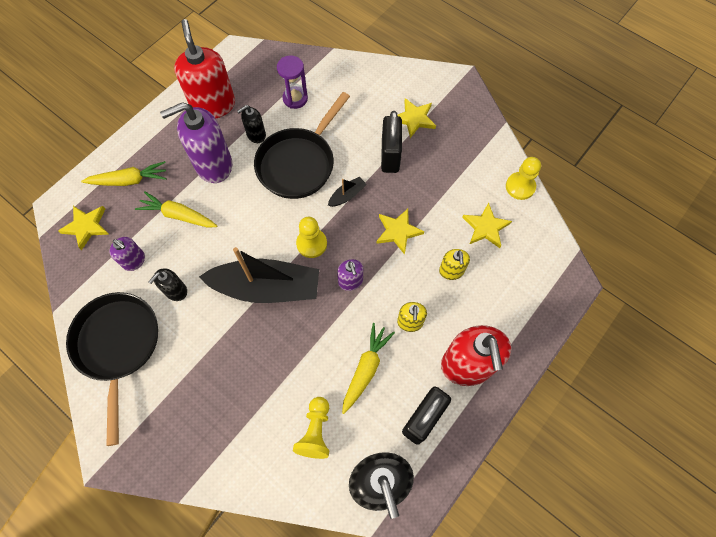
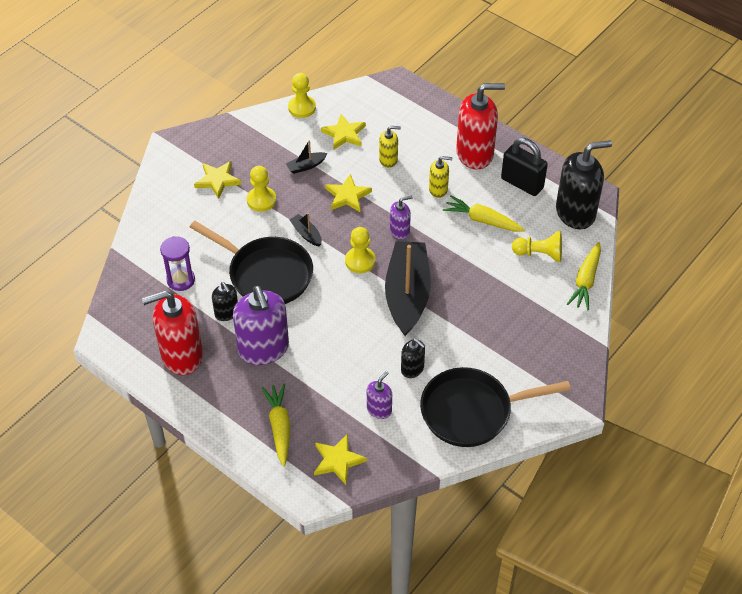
camera: 90 degrees left, 15 degrees down
(179, 215) = (326, 375): yellow carrot -> yellow carrot (586, 280)
(390, 156) = (261, 200): black padlock -> yellow pawn
(437, 193) = (306, 166): none -> black boat

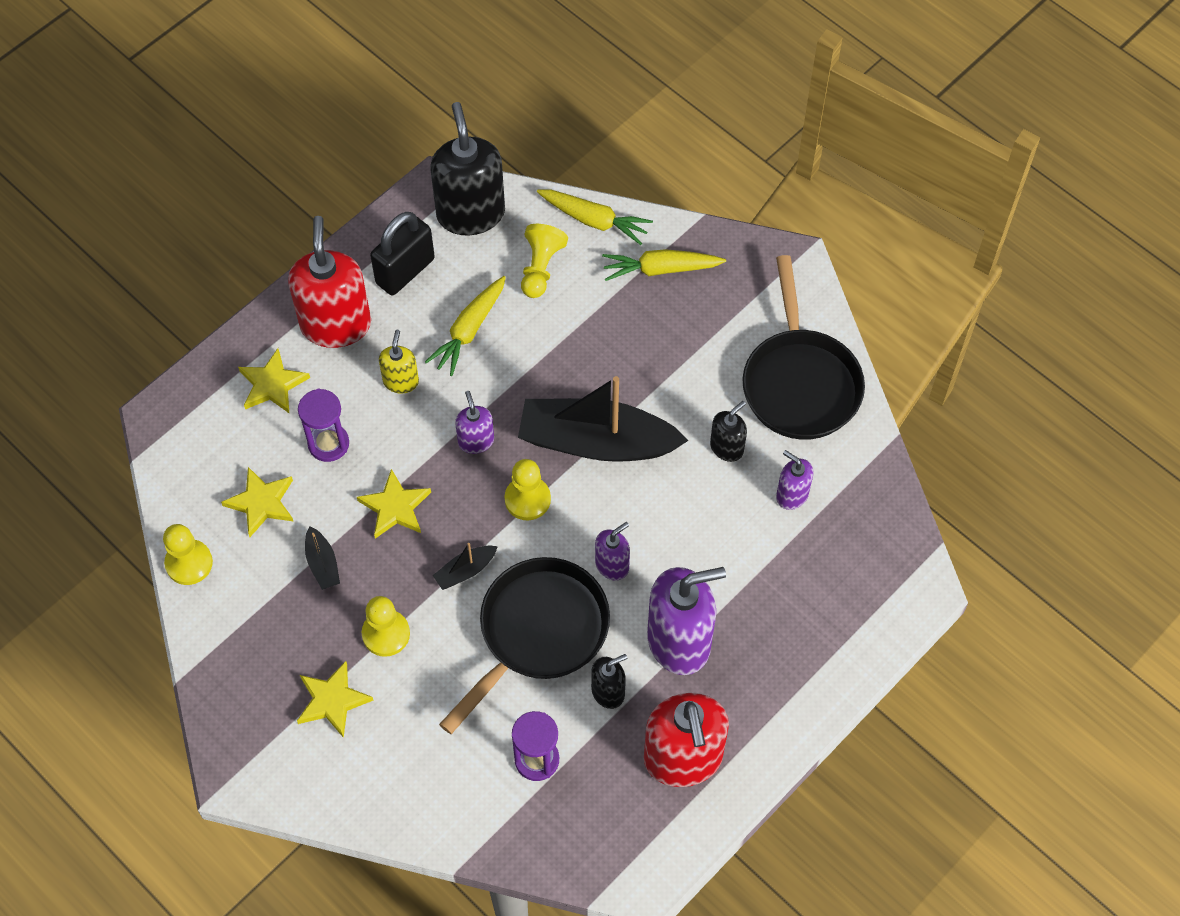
camera: 85 degrees left, 10 degrees up
(279, 427) = (816, 625): yellow carrot -> yellow carrot (661, 269)
(316, 309) = (612, 565): none -> purple soap dispenser
(337, 460) = (872, 553): yellow star -> yellow star (272, 384)
(388, 160) = (328, 444): yellow soap dispenser -> purple hourglass

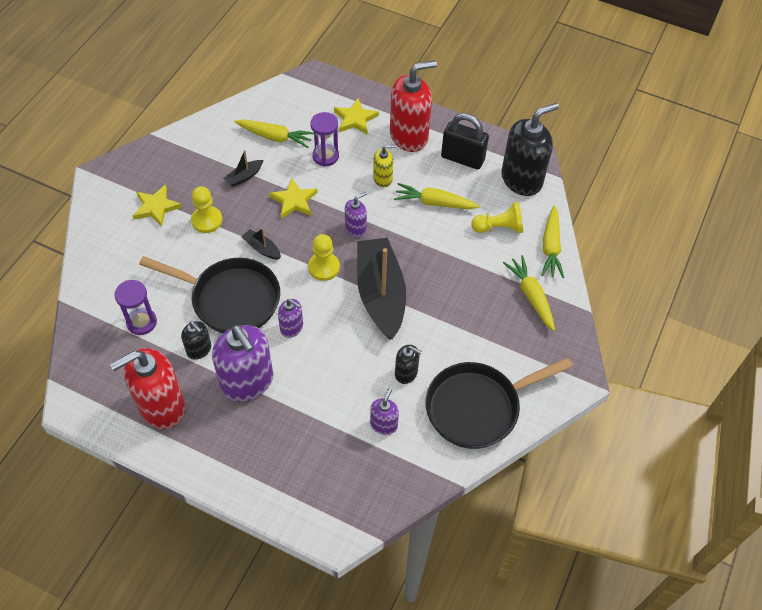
camera: 70 degrees right, 5 degrees down
(189, 563) = (225, 116): yellow pawn -> none
(261, 503) = (274, 137): yellow star -> yellow carrot

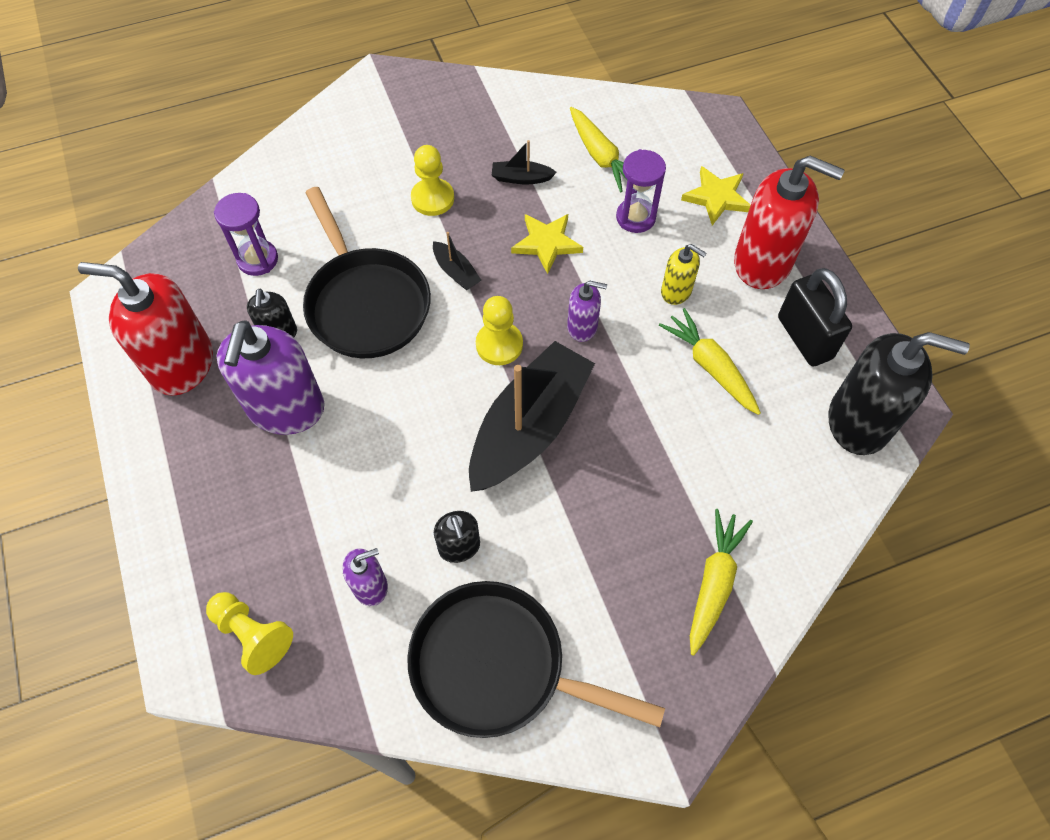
camera: 45 degrees right, 5 degrees up
(156, 207) = (398, 148): yellow star -> none
(262, 248) = (456, 272): black boat -> black boat turned 150 degrees clockwise
(292, 327) = (393, 386): purple soap dispenser -> none
(499, 228) = (762, 461): yellow pawn -> yellow pawn (253, 635)
(551, 247) = (808, 541): yellow carrot -> none

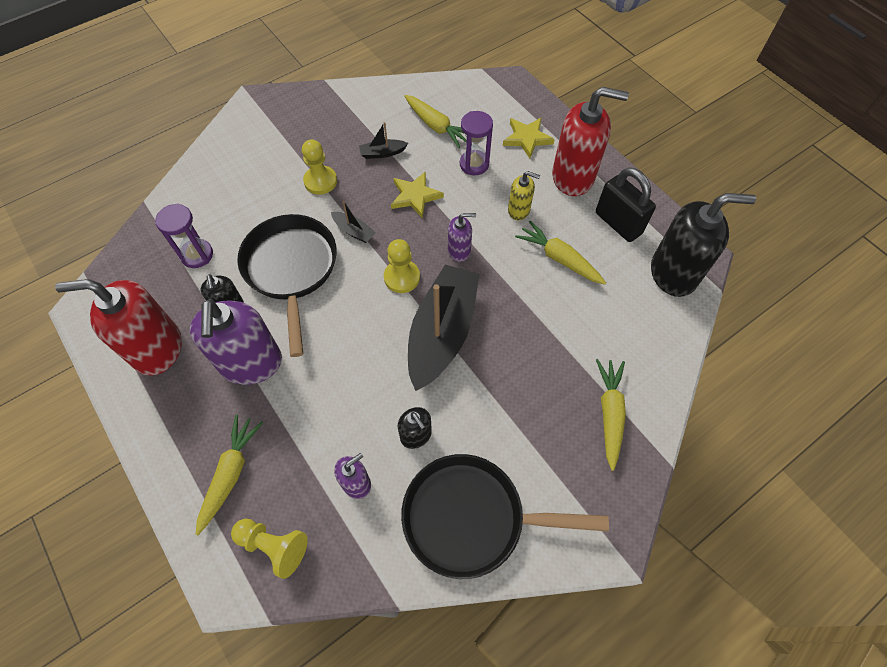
camera: 15 degrees left, 0 degrees up
(226, 536) = (230, 474): none -> yellow carrot
(366, 303) = (291, 269): black pan -> black pan turned 150 degrees counterclockwise

